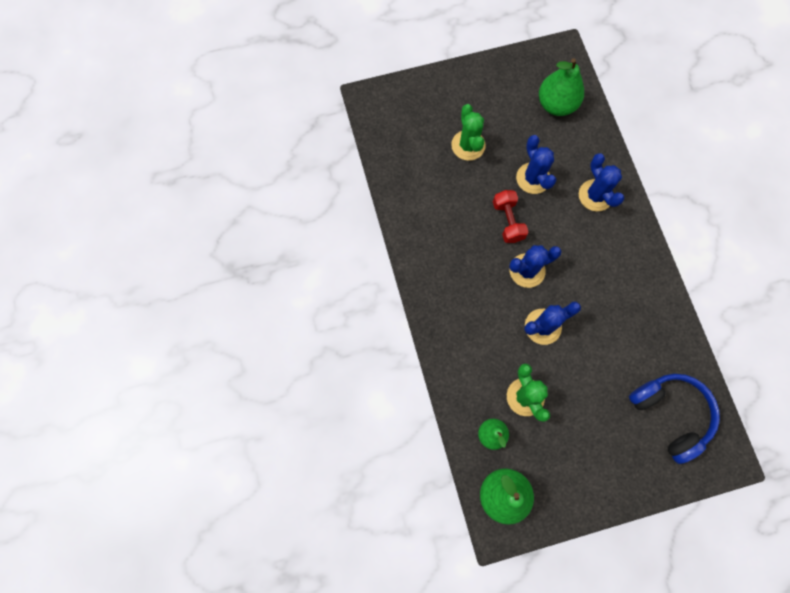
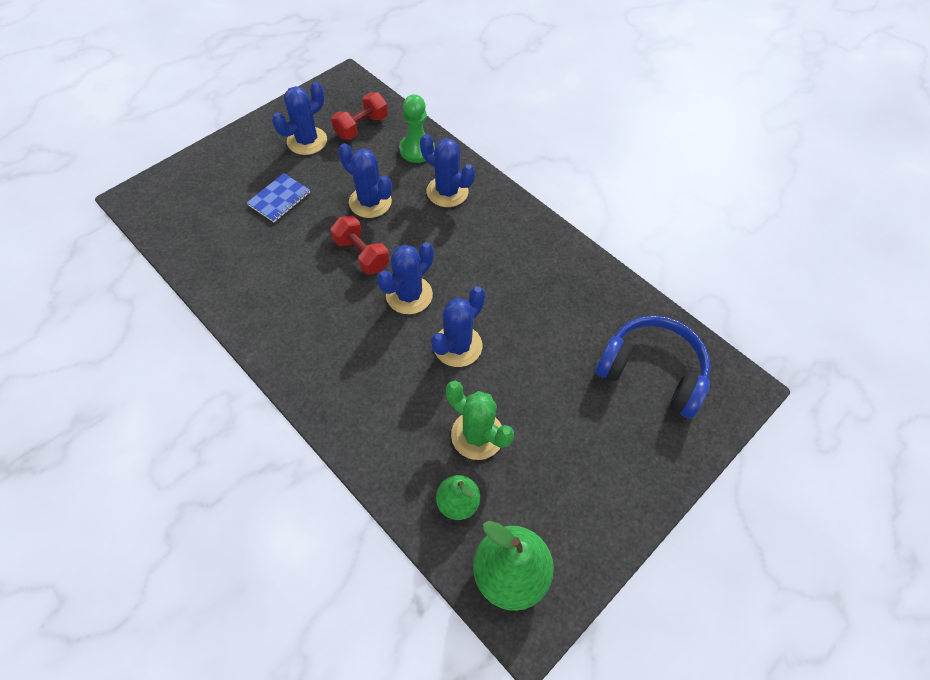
camera: 30 degrees left, 15 degrees down
(468, 145) = (279, 199): green cactus -> blue notebook
(508, 100) = (307, 141): none -> blue cactus
(556, 104) = (361, 127): green pear -> red dumbbell
(590, 146) = (417, 150): none -> green pawn

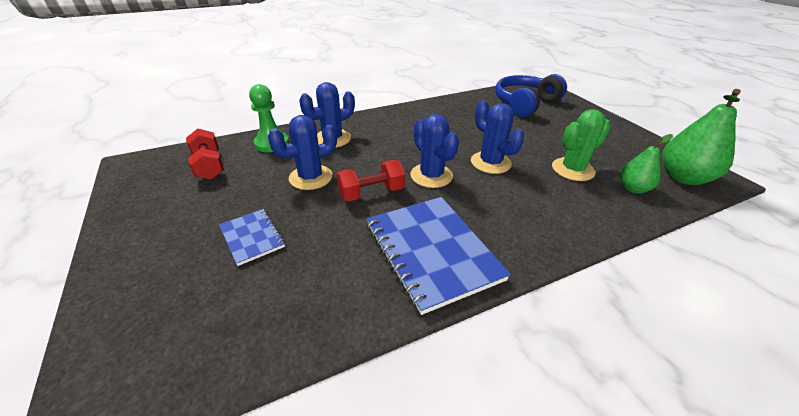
camera: 70 degrees left, 20 degrees down
(294, 319) = (431, 251): none -> blue notebook
(307, 141) = (186, 203): blue cactus -> none

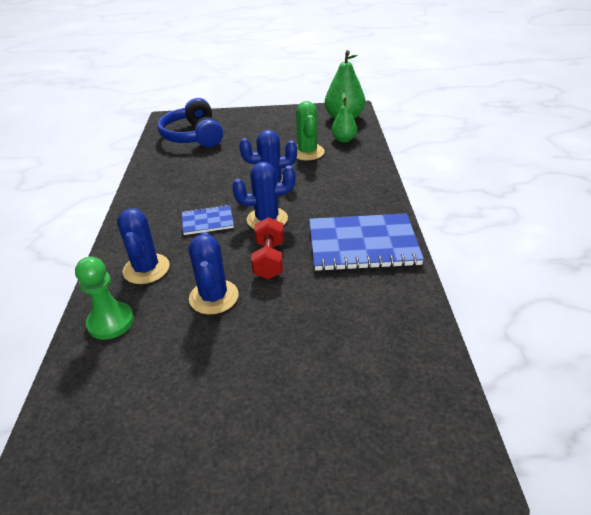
camera: 65 degrees left, 0 degrees up
(209, 166) = (117, 388): red dumbbell -> none
(252, 237) = (290, 351): blue notebook -> blue notebook (207, 221)

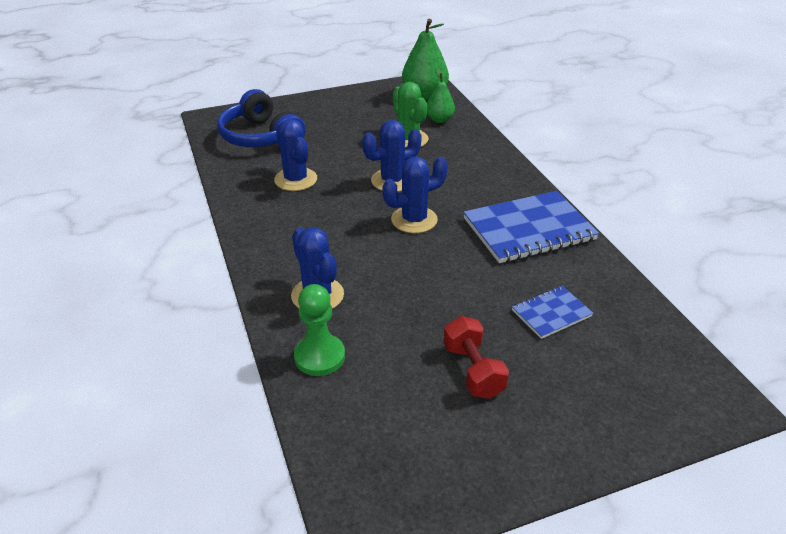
camera: 20 degrees left, 0 degrees up
(207, 221) = (349, 232): blue notebook -> blue notebook (551, 313)
(214, 297) = (413, 309): blue cactus -> blue cactus (296, 179)
(269, 260) = (445, 261): red dumbbell -> red dumbbell (473, 370)

